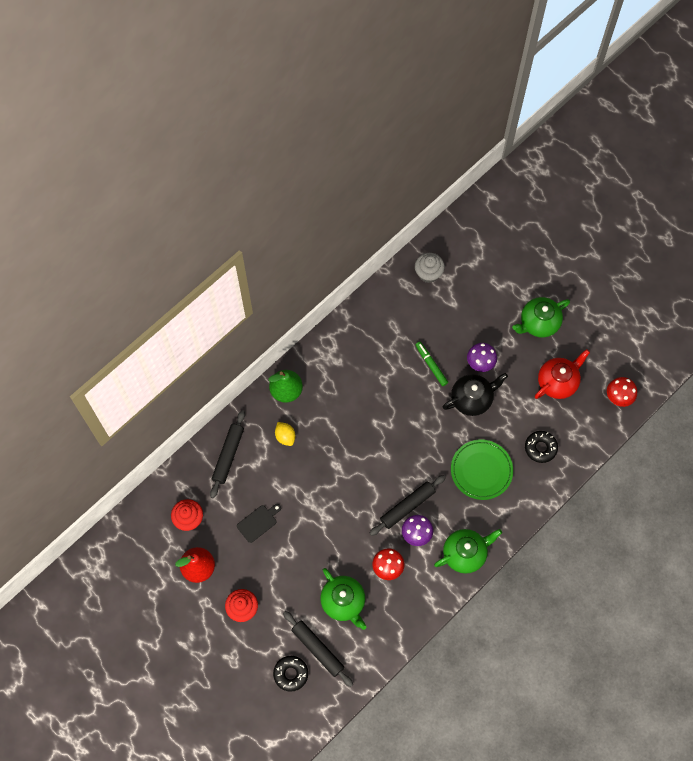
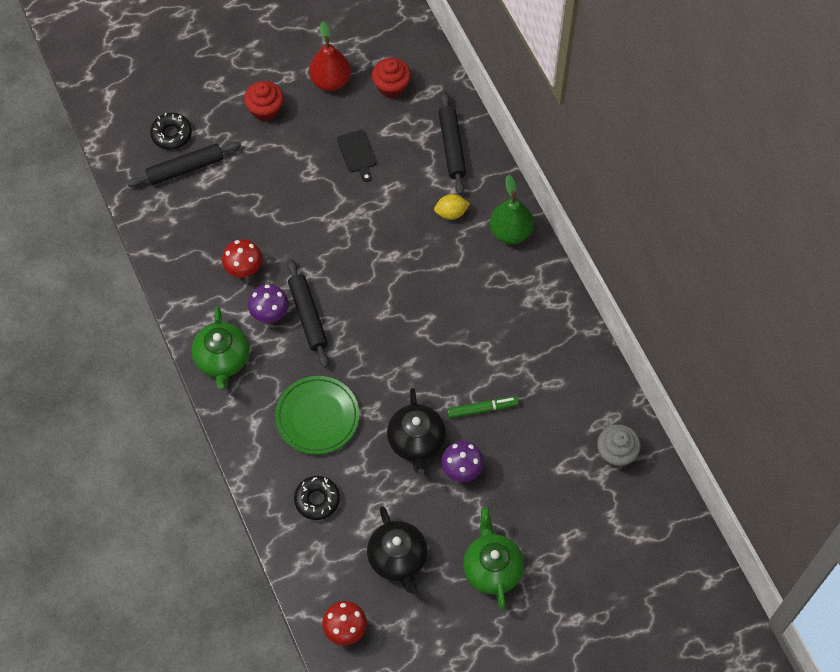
camera: 110 degrees right, 5 degrees down
(228, 455) = (452, 147): black rolling pin -> black rolling pin turned 45 degrees clockwise
(343, 602) = (225, 211): green teapot -> none
(558, 382) = (398, 559): red teapot -> black teapot

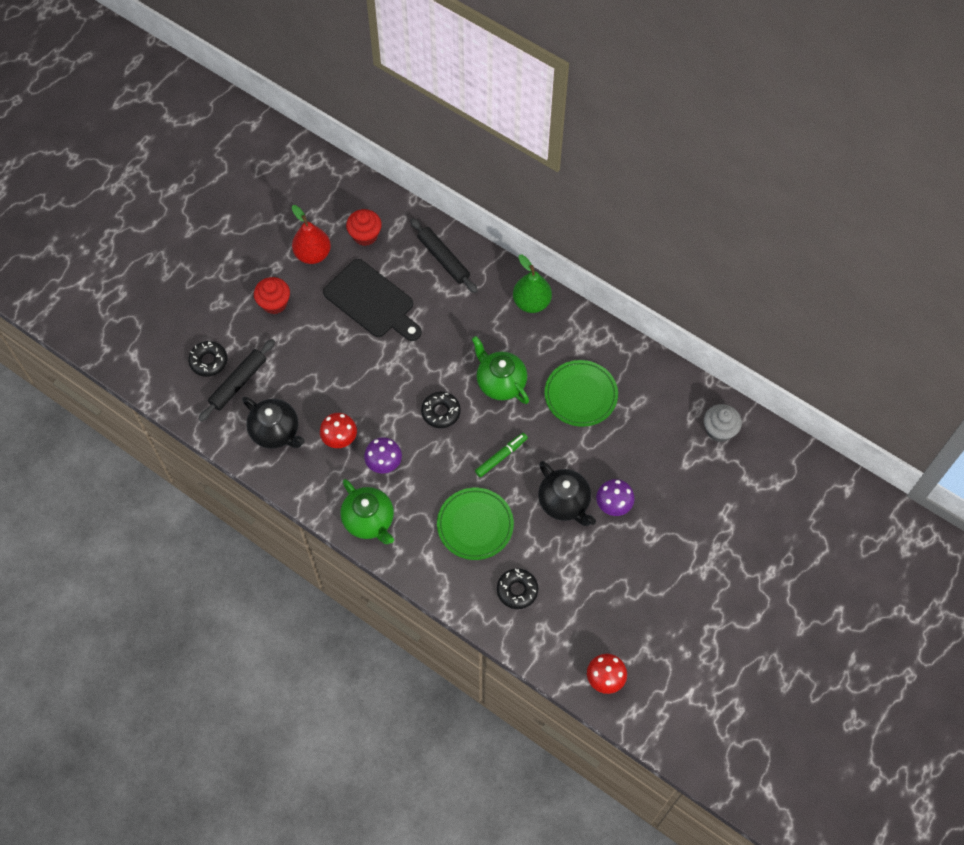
camera: 30 degrees left, 0 degrees up
(308, 316) = (415, 450): black rolling pin -> none
(354, 293) = (441, 412): none -> black donut
(357, 153) = (372, 301): black cutting board -> black cutting board, size x2.04
(398, 559) = (609, 601): black teapot -> black teapot (276, 432)
(451, 213) = (476, 311): yellow lemon -> none
(482, 409) = (598, 450): green marker -> green marker (501, 456)
(492, 568) = (684, 568): green teapot -> green teapot (500, 382)
(500, 346) = (580, 395): none -> green plate

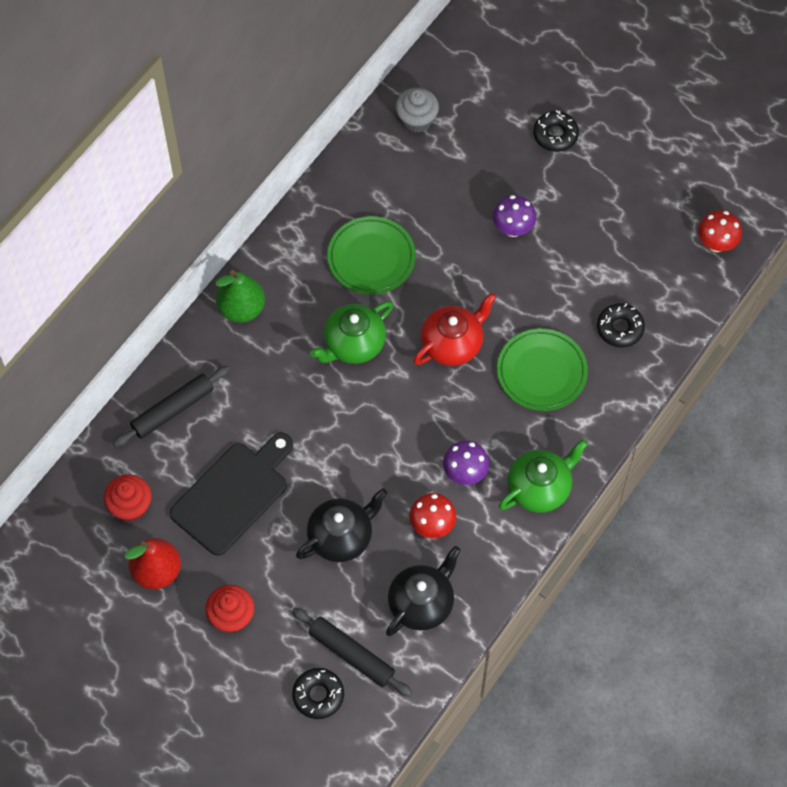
camera: 90 degrees left, 0 degrees up
(441, 412) = (394, 410): black donut -> black donut (555, 135)
(501, 456) = (453, 344): green marker -> red teapot
(564, 502) = (510, 278): black teapot -> black teapot (341, 537)

